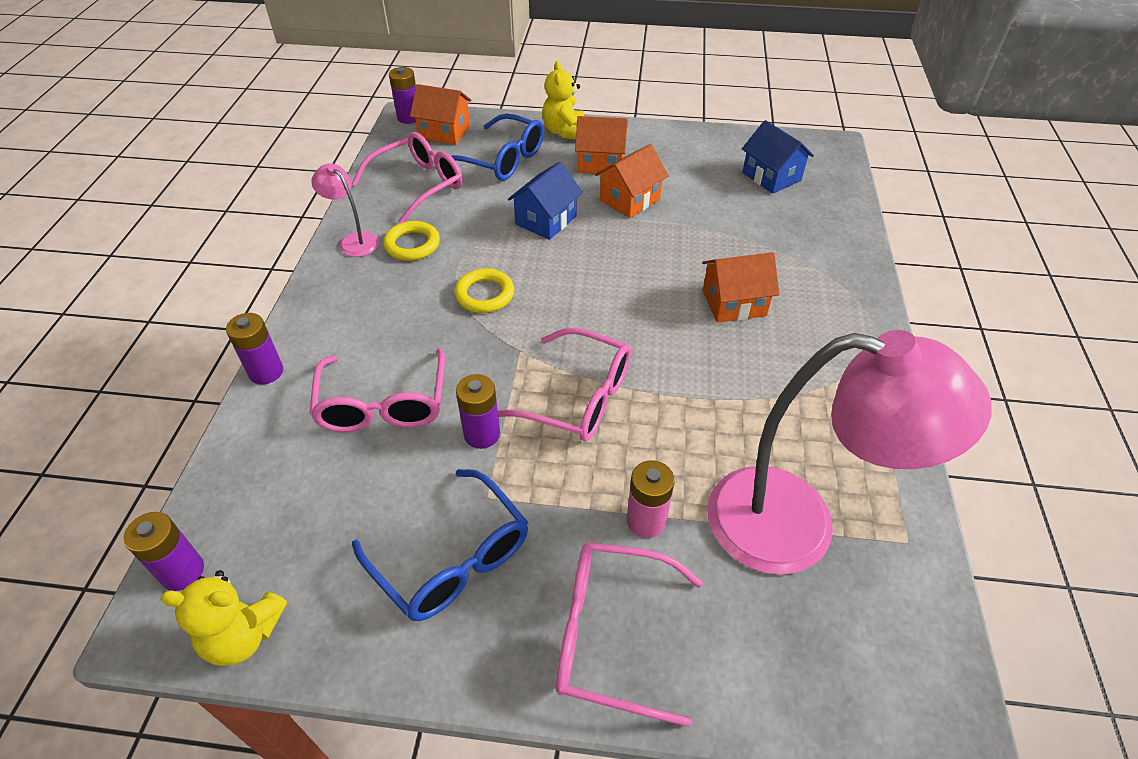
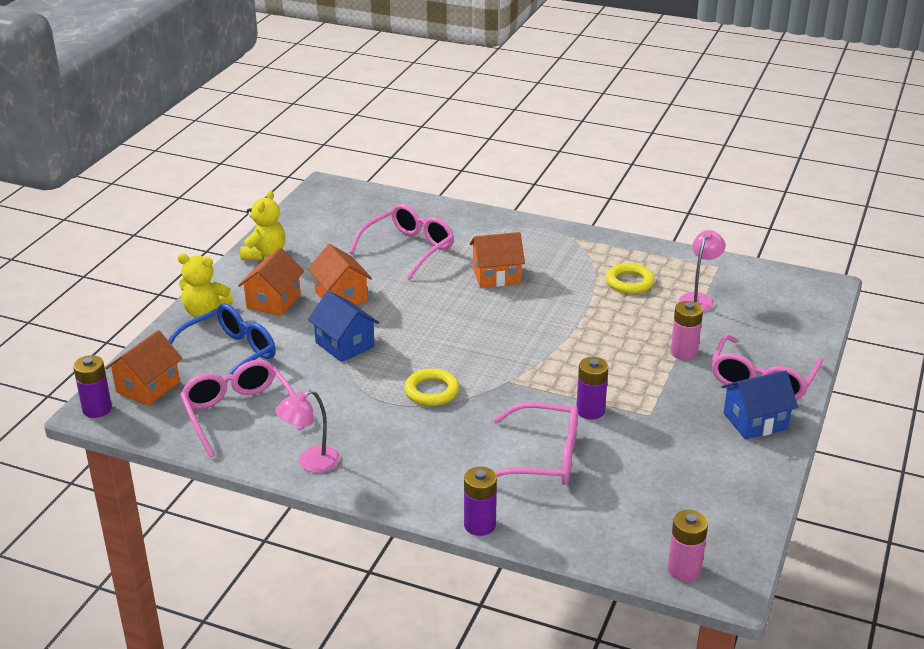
camera: 75 degrees left, 15 degrees down
(182, 572) = (684, 570): purple battery -> pink battery
(243, 635) = (742, 536): yellow teddy bear -> yellow teddy bear (264, 254)
(412, 245) = (338, 426): yellow ring -> yellow ring (629, 282)
(452, 559) = (697, 436): blue glasses -> none
(578, 398) = (568, 361): pink glasses -> pink glasses (409, 249)
(734, 303) = (496, 276): orange house -> orange house turned 75 degrees clockwise
(771, 177) = (351, 224): blue house -> blue house (755, 421)
(797, 525) = (699, 298): pink lamp -> pink lamp, size x0.44

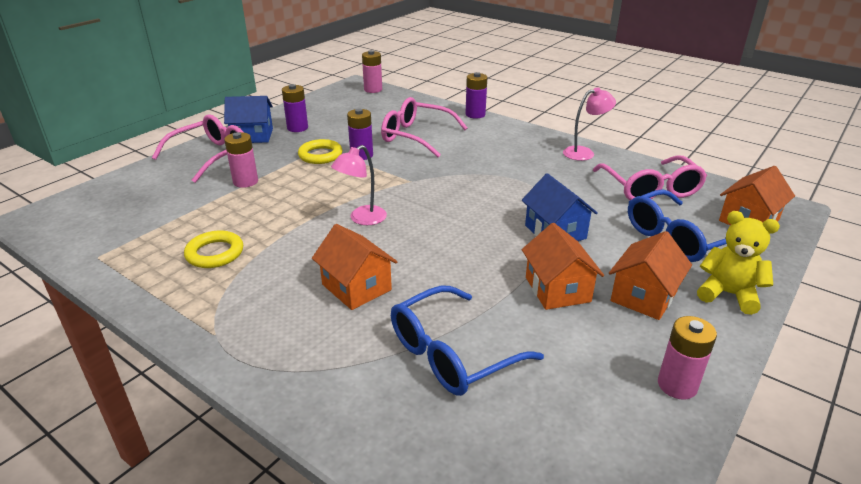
camera: 165 degrees left, 0 degrees up
(97, 409) = (786, 208): purple battery -> purple battery (297, 128)
(264, 254) = (677, 385): yellow teddy bear -> pink battery
(409, 249) = (451, 354): pink glasses -> blue glasses
(431, 391) = (480, 183): yellow ring -> yellow ring (320, 155)
(496, 276) = (356, 287): orange house -> orange house turned 45 degrees clockwise
(699, 298) = (169, 224): pink lamp -> pink lamp (362, 219)

